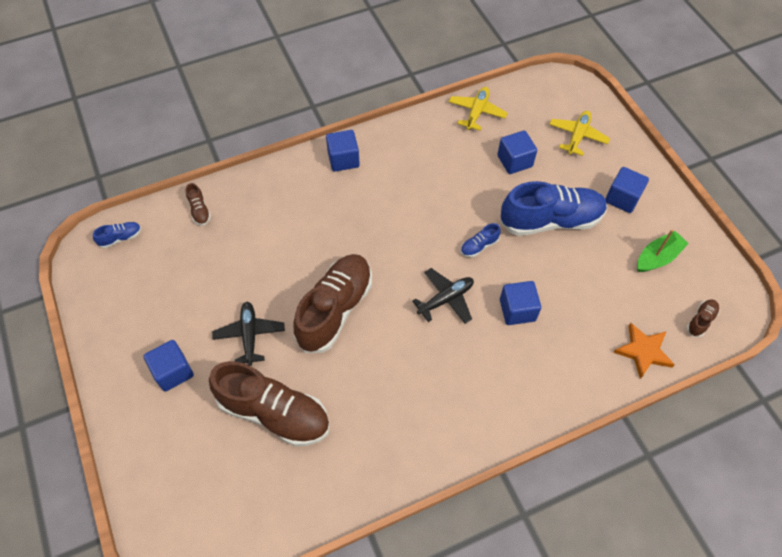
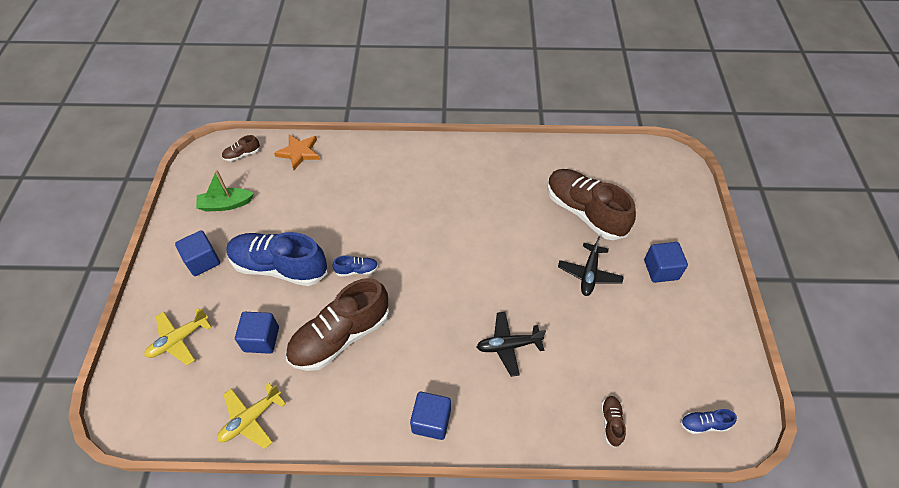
camera: 155 degrees left, 5 degrees down
(335, 309) = (508, 266): brown shoe -> brown shoe (340, 336)
(446, 299) = (413, 239): black plane -> black plane (508, 346)
(517, 310) = (364, 210): blue cube -> none

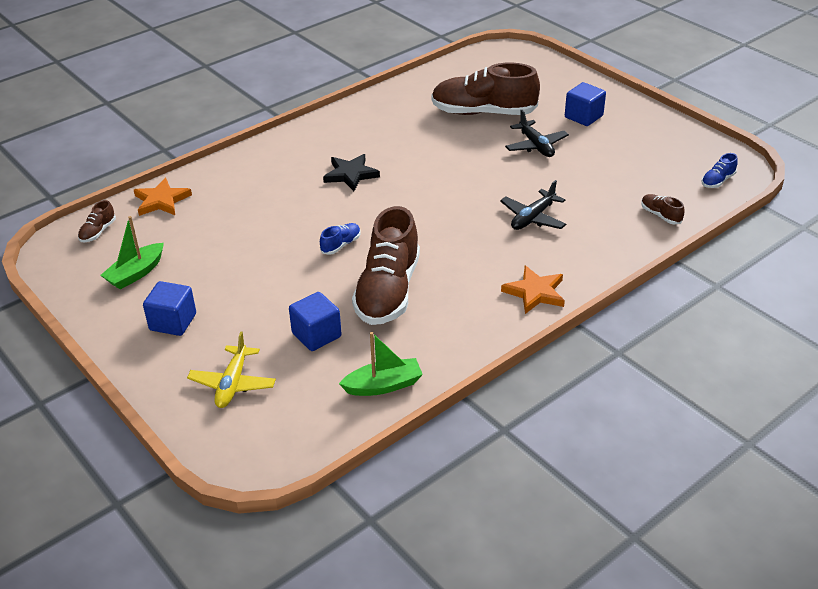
camera: 40 degrees left, 15 degrees down
(251, 419) = (383, 385): yellow plane -> green boat
(279, 267) = (262, 283): blue shoe -> none
(429, 209) = (350, 174): none -> black star
(431, 421) = (535, 292): blue cube -> orange star

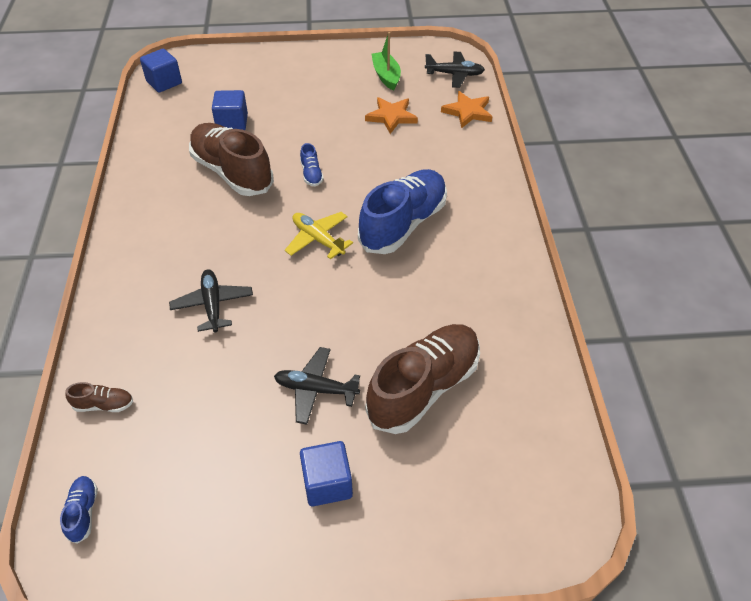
camera: 125 degrees right, 10 degrees up
(98, 232) = (454, 74): brown shoe -> black plane
(173, 322) = (317, 75): blue cube -> blue cube (164, 82)
(233, 384) = (234, 78): yellow plane -> yellow plane (318, 239)
(350, 174) = (403, 224): black star -> blue shoe
(383, 385) = (154, 130): green boat -> none
(535, 292) = (133, 245): orange star -> orange star (391, 117)

